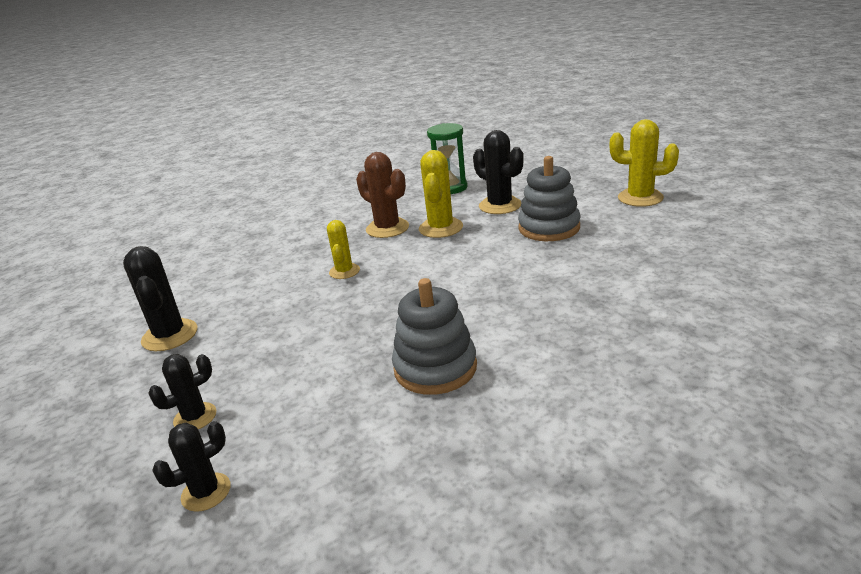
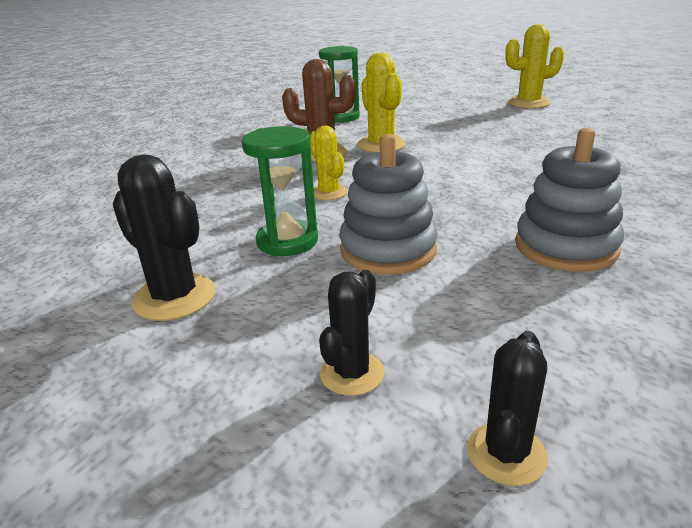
camera: 30 degrees left, 0 degrees up
(270, 309) = (287, 241): none -> green hourglass
(500, 205) = (413, 123): black cactus -> none
(549, 228) = (486, 130): grey stacking toy -> grey stacking toy (388, 250)

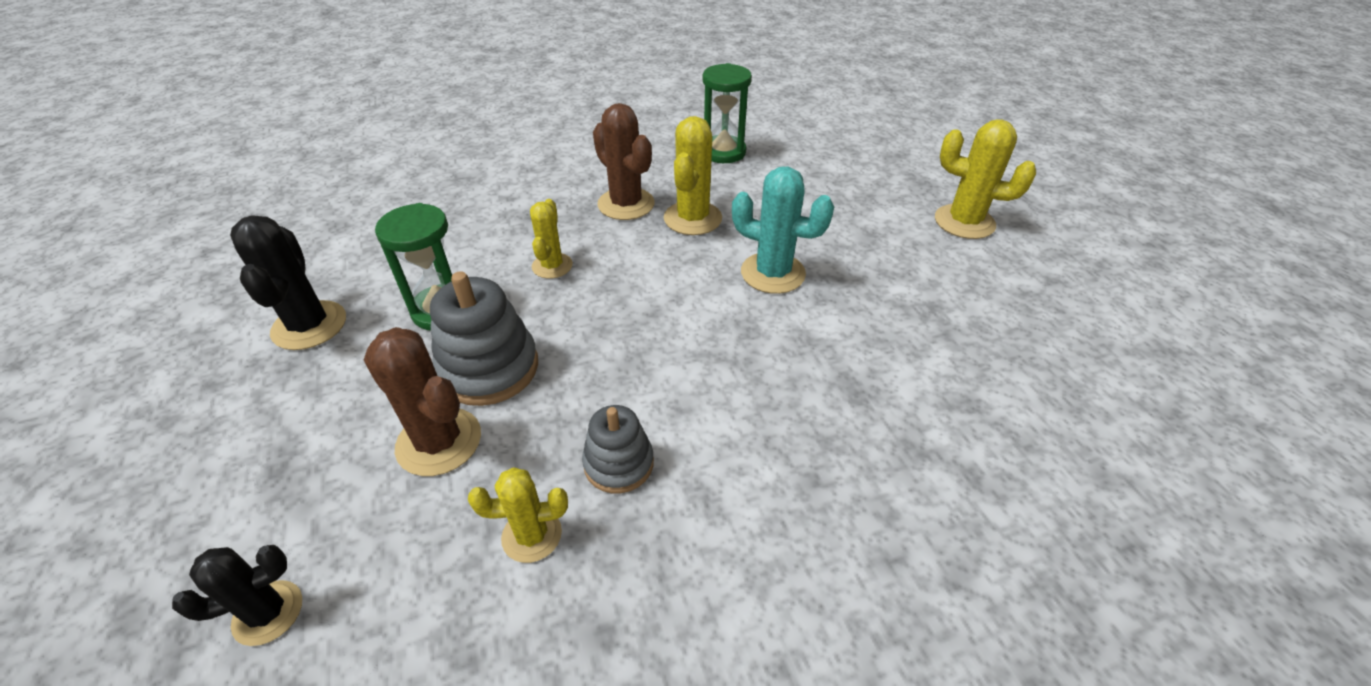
camera: 35 degrees right, 15 degrees up
(352, 373) = (296, 475): black cactus -> none
(431, 297) = (439, 442): none -> brown cactus
(476, 148) = (773, 273): none -> turquoise cactus
(565, 247) = (618, 463): grey stacking toy -> grey stacking toy, size x0.62
(589, 300) = (532, 535): none -> yellow cactus

